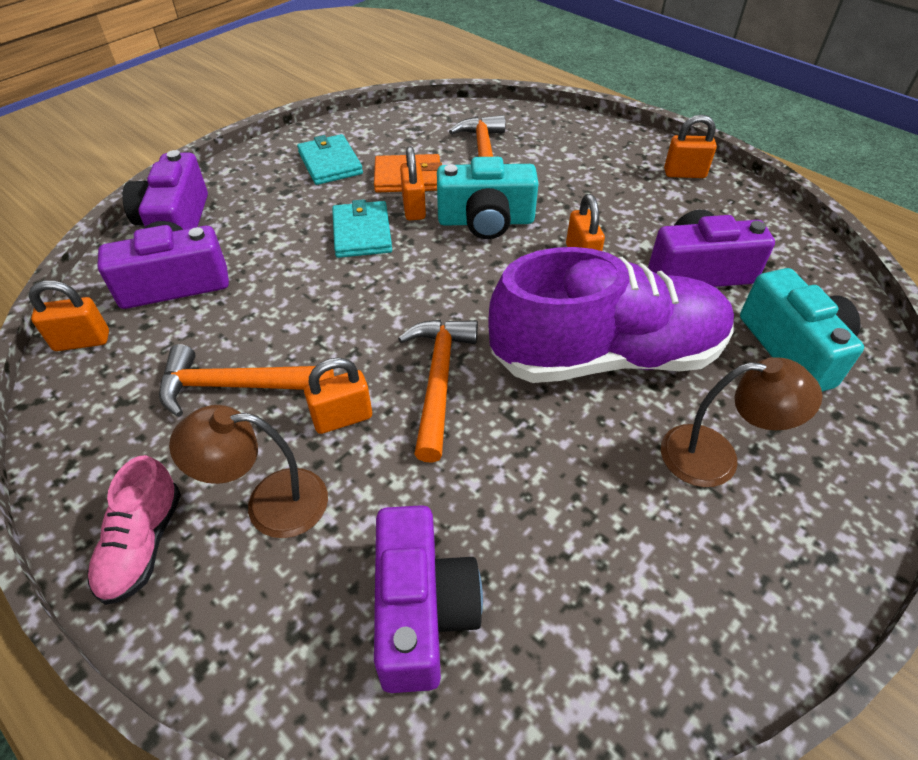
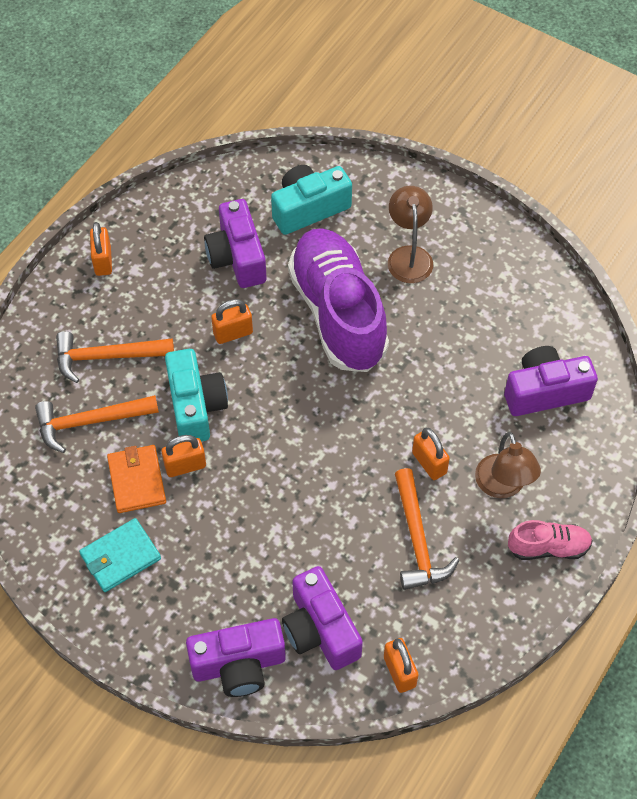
camera: 100 degrees left, 10 degrees up
(362, 233) = (227, 500): turquoise wallet -> none
(438, 381) = (383, 411): orange hammer -> orange hammer (107, 357)

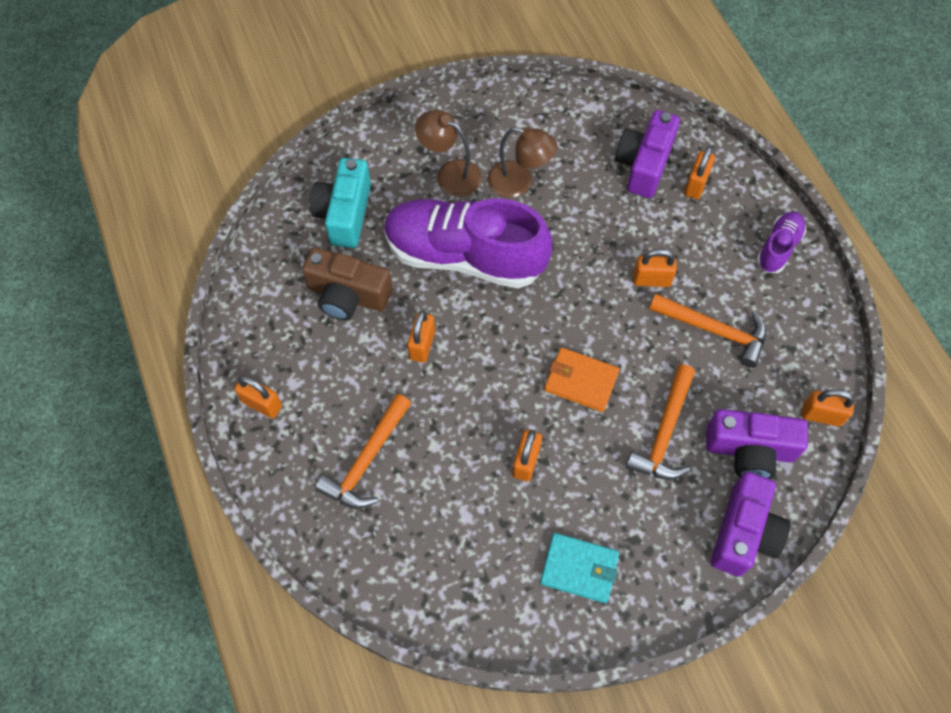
camera: 55 degrees left, 5 degrees up
(90, 422) = (424, 514): orange hammer -> orange hammer (664, 433)
(120, 557) = (579, 569): turquoise wallet -> turquoise wallet turned 75 degrees counterclockwise
(137, 480) = (512, 510): orange wallet -> orange wallet (581, 381)
(195, 406) = (472, 418): turquoise camera -> none
(237, 257) = (348, 295): purple camera -> brown camera
(503, 486) = (706, 244): brown lamp -> brown lamp (519, 183)
(548, 547) = (778, 248): pink shoe -> purple shoe
(559, 444) = (696, 184): none -> orange padlock

